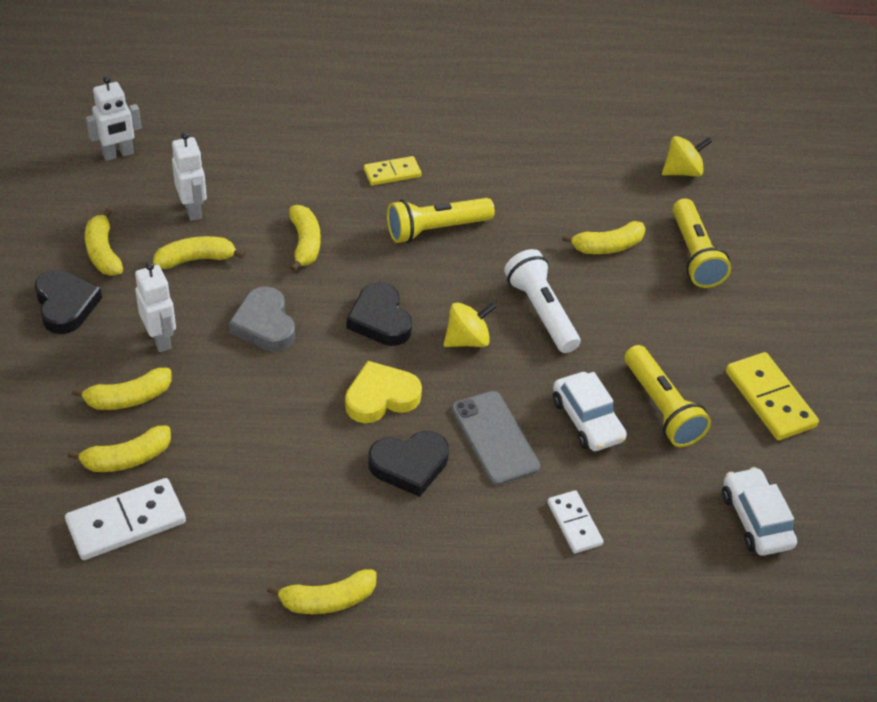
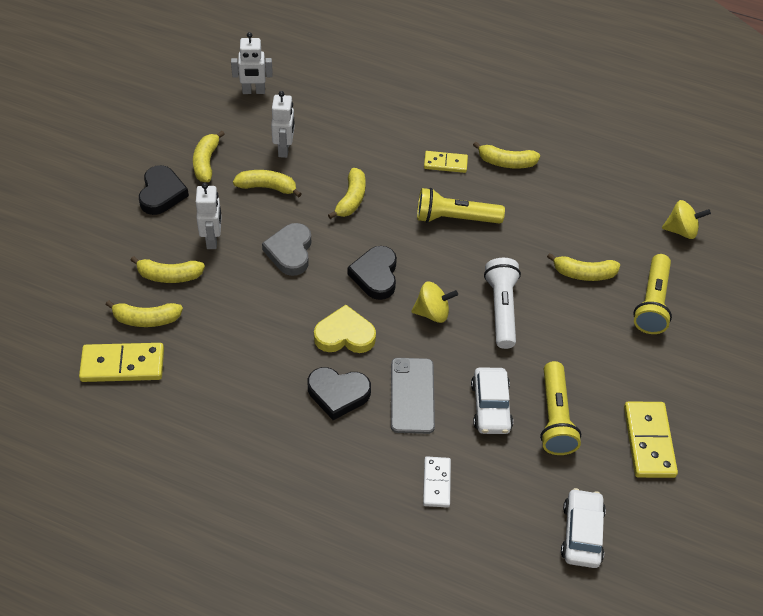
camera: 25 degrees right, 5 degrees up
(126, 522) = (122, 364): white domino -> yellow domino
(327, 600) = (227, 472): yellow banana -> yellow banana (506, 162)

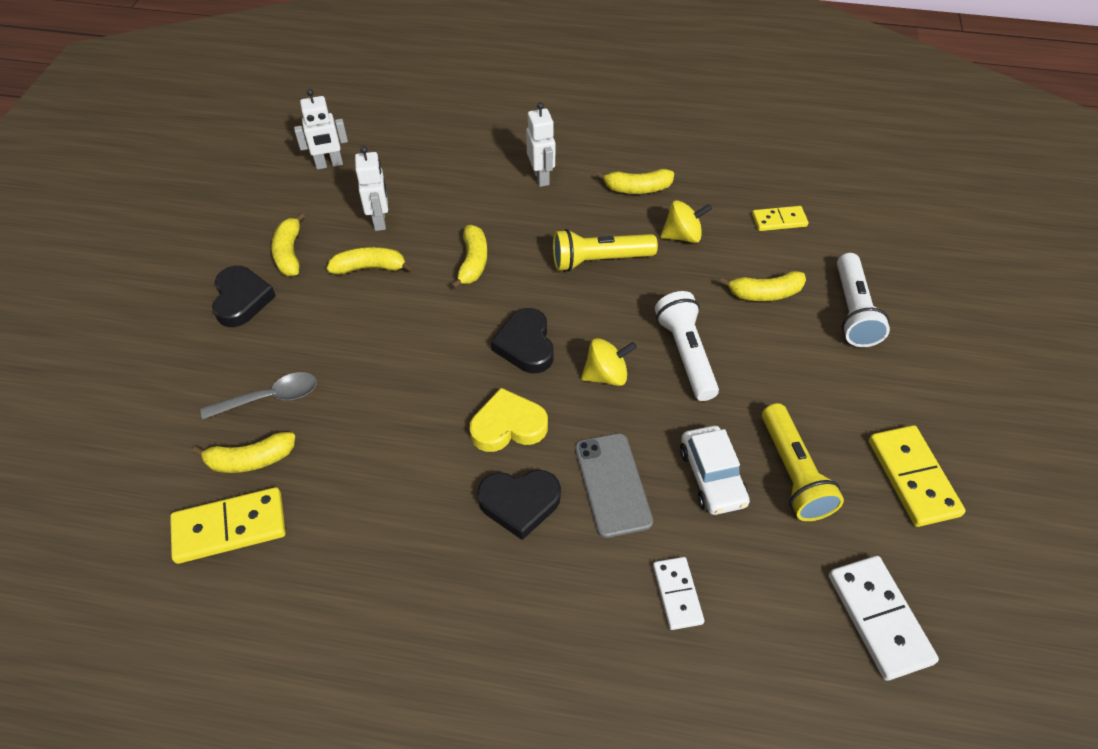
camera: 10 degrees left, 0 degrees up
(169, 276) = (270, 398): yellow banana -> grey spoon
(212, 239) = (316, 342): white robot -> white robot (541, 177)
(290, 252) = (415, 338): grey heart -> none
(445, 163) = (570, 202): yellow domino -> yellow domino (779, 220)
(581, 533) = (878, 618): white car -> white domino
(652, 303) = (852, 311): yellow flashlight -> white flashlight
(681, 230) = (853, 225): yellow spinning top -> yellow spinning top (682, 236)

